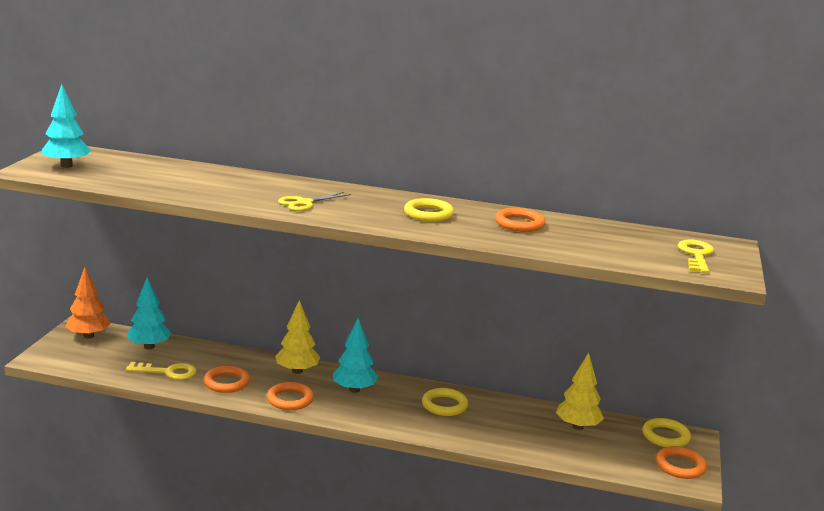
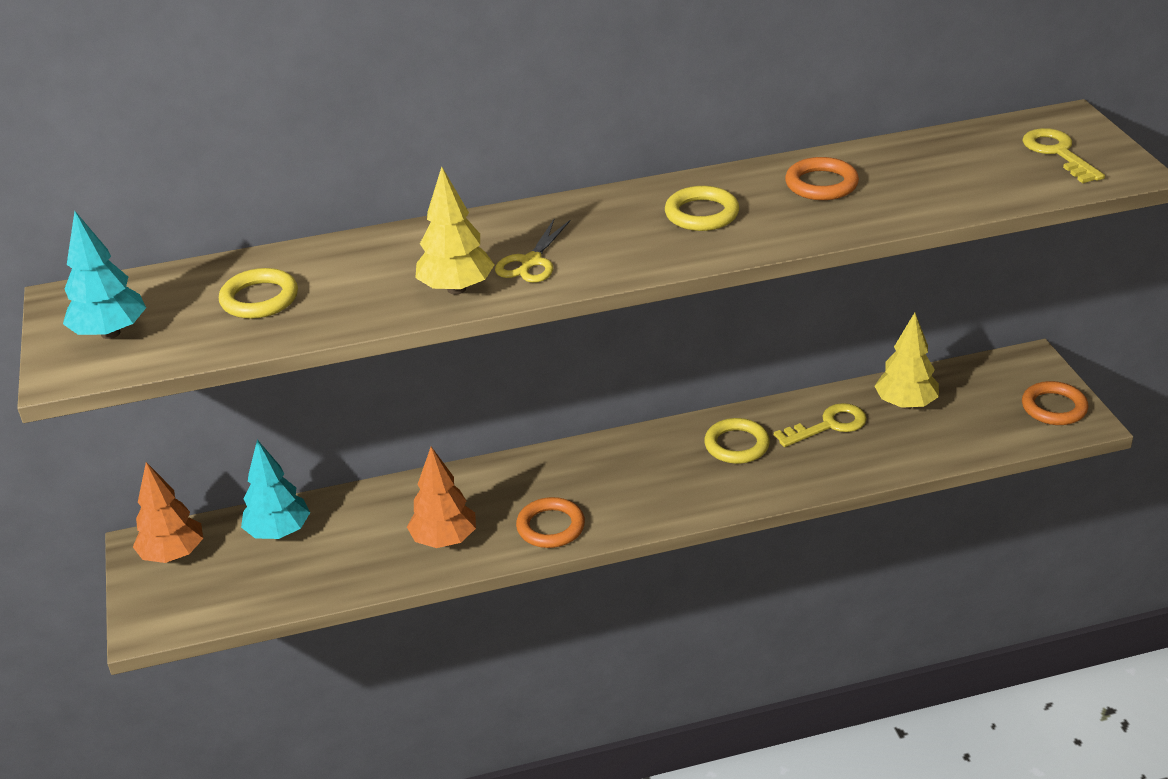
camera: 25 degrees left, 15 degrees up
(167, 372) = (350, 561): yellow key -> yellow key (828, 425)
(226, 382) = (444, 540): orange ring -> orange tree
(297, 371) = (513, 478): yellow tree -> yellow tree (456, 289)
(354, 389) = (611, 473): turquoise tree -> none
(665, 436) = (1004, 373): yellow ring -> yellow ring (259, 299)

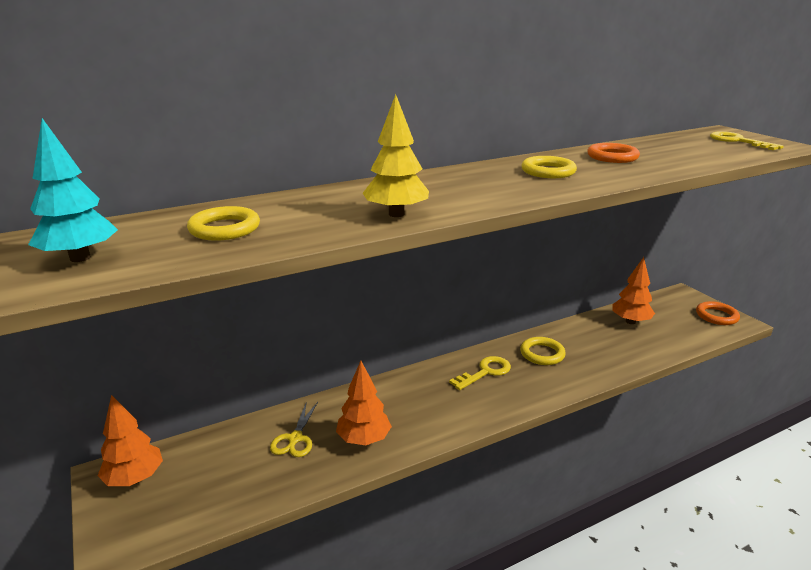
camera: 15 degrees left, 10 degrees down
(279, 532) = (226, 449): turquoise tree -> none
(531, 262) = (445, 198): yellow scissors -> yellow scissors (295, 438)
(550, 527) = (441, 420): orange ring -> none
(828, 425) = (592, 337): yellow key -> yellow key (485, 372)
(905, 404) = (630, 321): yellow tree -> orange tree

